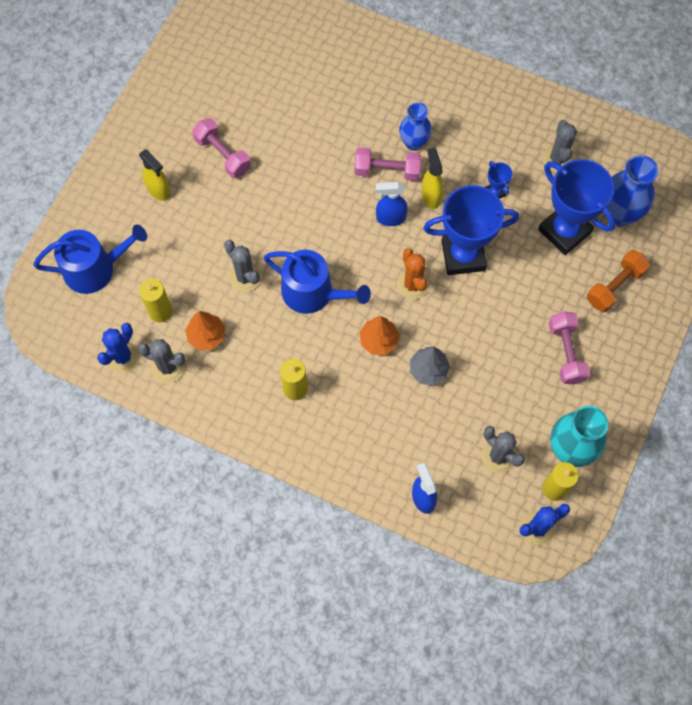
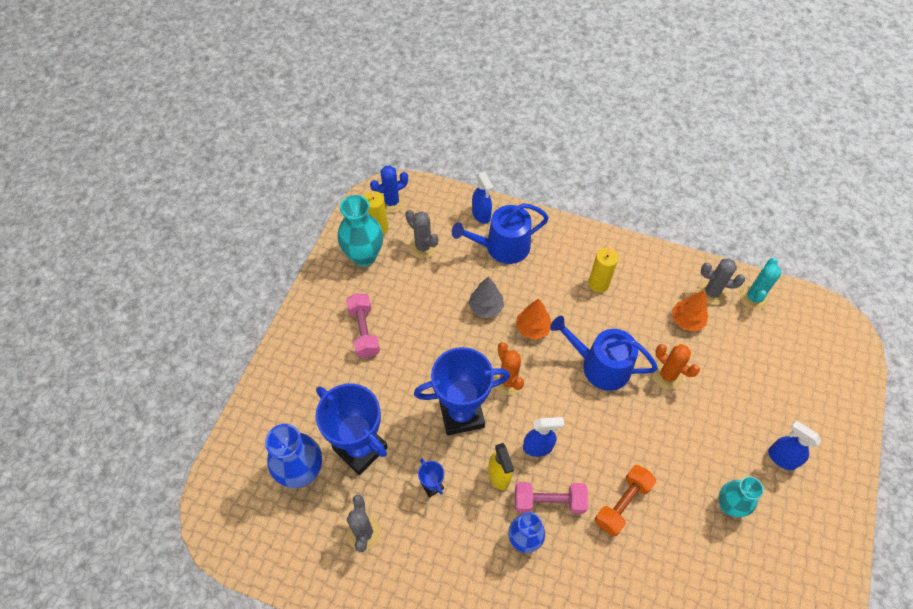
camera: 175 degrees right, 10 degrees down
(95, 268) = (810, 372): blue watering can -> blue watering can (502, 247)
(122, 357) = (753, 297): blue cactus -> turquoise cactus
(159, 190) = (781, 458): yellow spray bottle -> blue spray bottle
(160, 311) = (735, 338): yellow candle -> none
(222, 155) = (729, 505): pink dumbbell -> turquoise vase
(245, 277) = (667, 375): grey cactus -> orange cactus
(615, 286) = (314, 395): orange dumbbell -> orange dumbbell (622, 504)

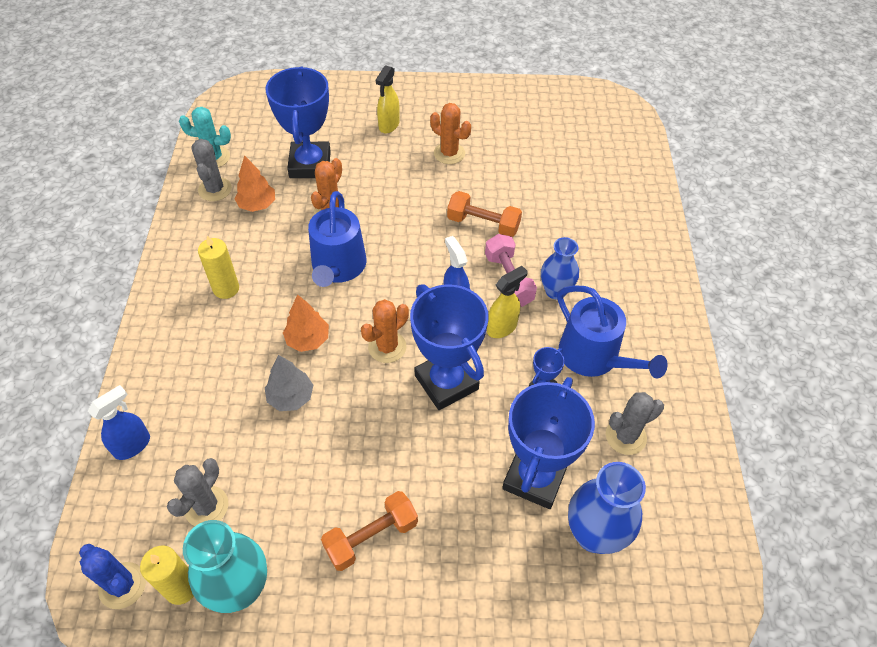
camera: 110 degrees left, 5 degrees down
(364, 331) = (371, 537): pink dumbbell -> orange dumbbell
(502, 247) = (188, 403): blue watering can -> blue watering can (594, 357)
(729, 505) = (449, 153): turquoise vase -> orange cactus
(732, 372) = (310, 164): none -> blue trophy
(781, 458) = (388, 125): blue spray bottle -> yellow spray bottle

